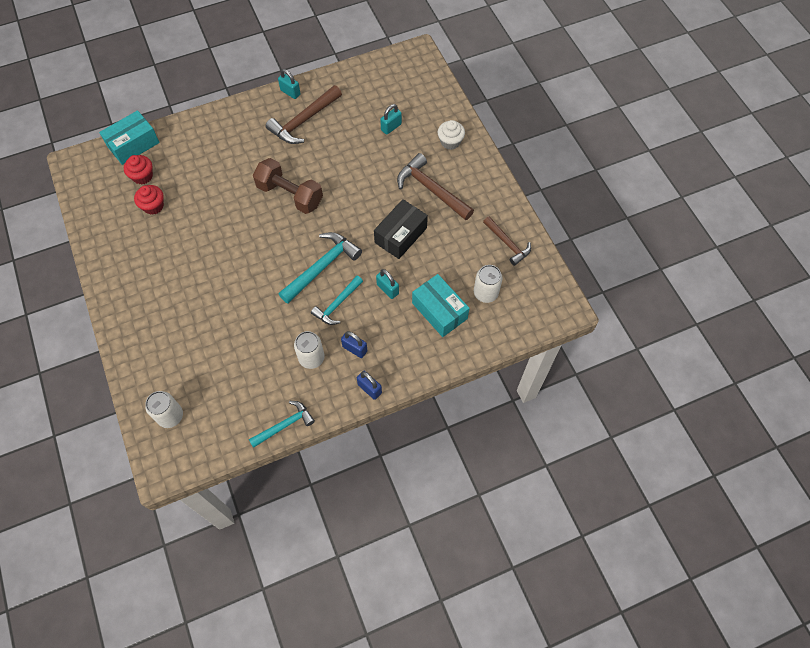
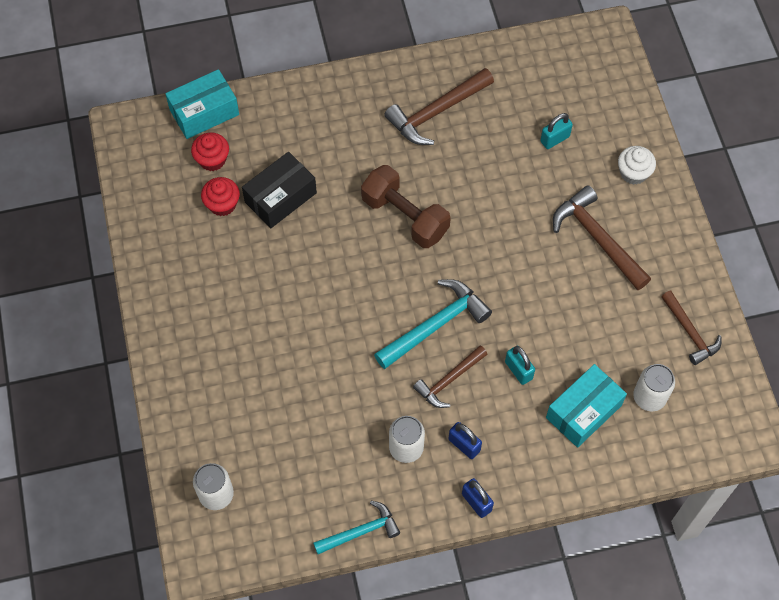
camera: 10 degrees right, 0 degrees up
(290, 92) = (423, 67): turquoise padlock -> none
(337, 304) = (449, 381): turquoise hammer -> brown hammer
(401, 235) = (546, 297): black box -> black box (280, 197)
(439, 311) = (583, 411): turquoise box -> turquoise box turned 75 degrees clockwise

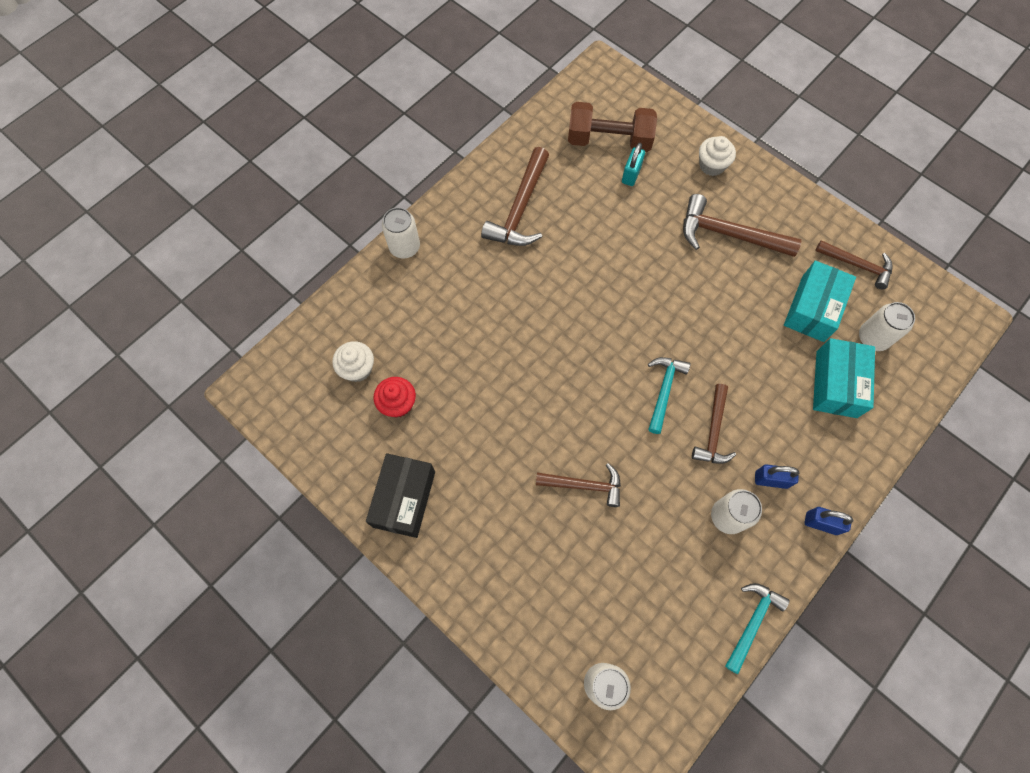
camera: 35 degrees left, 5 degrees up
(204, 112) = (317, 330): turquoise box -> turquoise box (812, 308)
(212, 160) = (357, 368): red cupcake -> white cupcake
(280, 197) = (445, 364): black box -> black box (404, 499)
(314, 353) = (584, 485): none -> brown hammer
(319, 88) = (405, 247): none -> white can
(405, 216) = (564, 313): brown dumbbell -> brown dumbbell (609, 140)
(435, 325) = (664, 390): turquoise hammer -> turquoise hammer, size x0.65
(518, 370) = (759, 384): turquoise padlock -> none

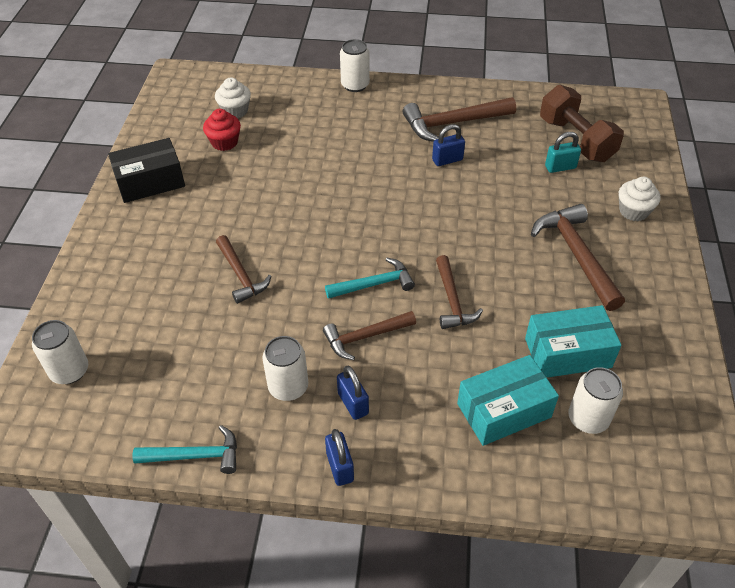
camera: 55 degrees right, 20 degrees down
(562, 244) = (447, 160): none -> blue padlock
(857, 265) = (657, 367): brown hammer -> brown hammer (452, 301)

